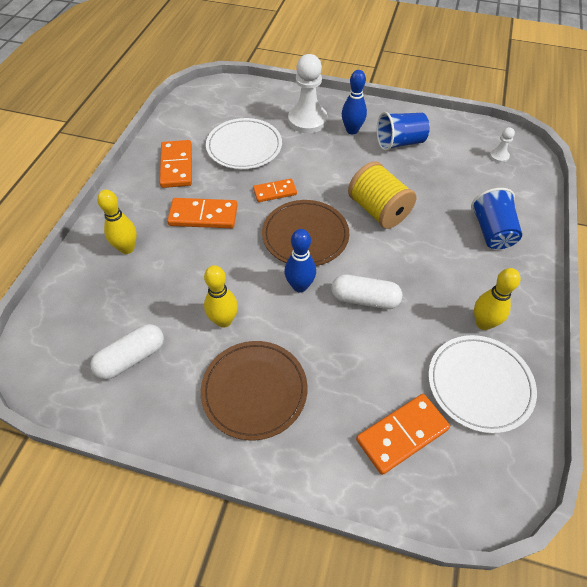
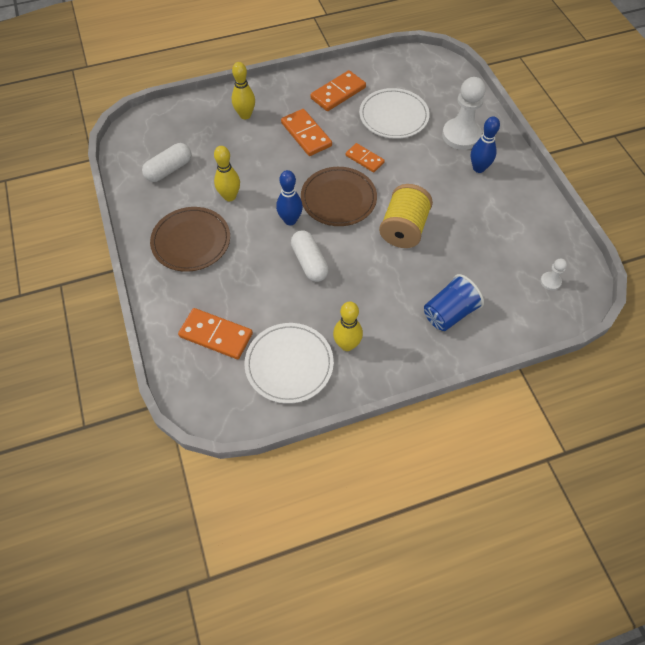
camera: 55 degrees right, 5 degrees up
(131, 358) = (169, 170): white capsule -> white capsule turned 60 degrees counterclockwise
(400, 143) = (496, 206): blue cup -> none

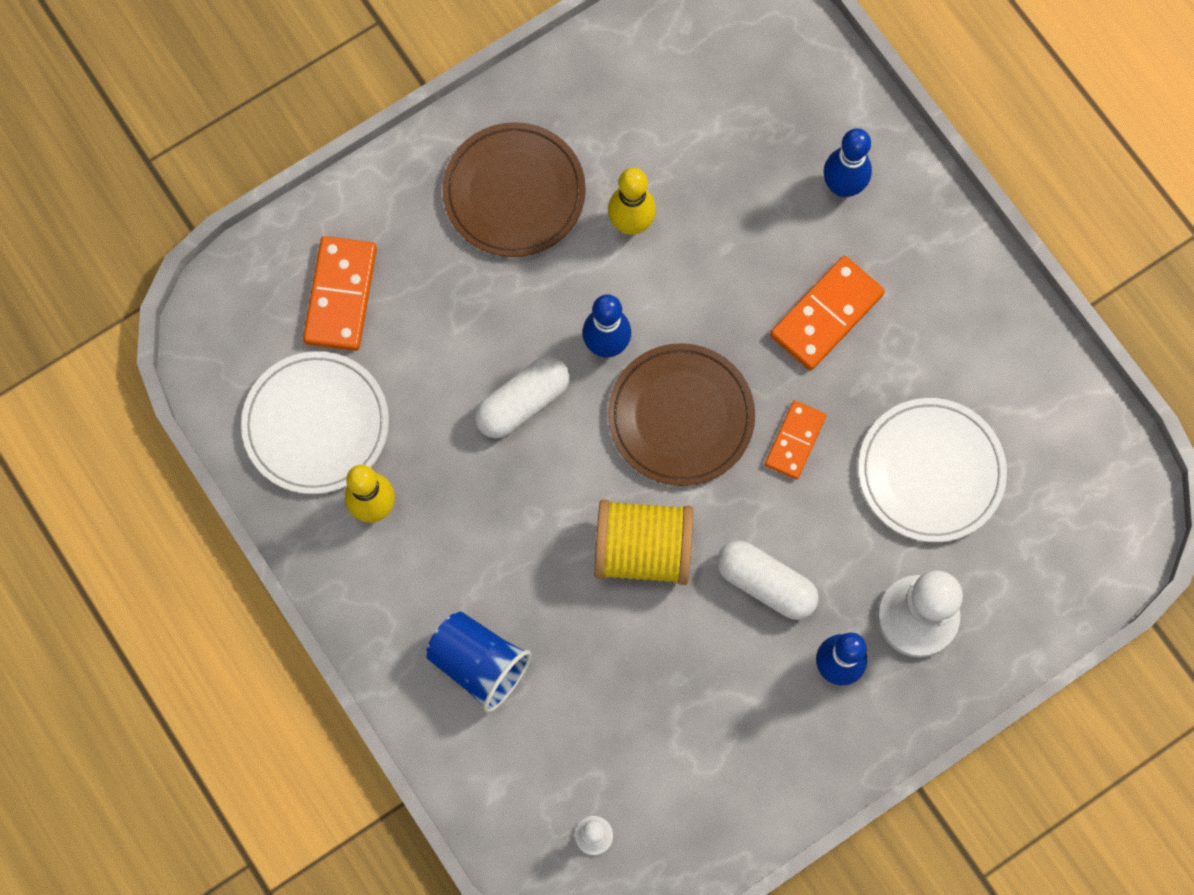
camera: 75 degrees right, 15 degrees up
(169, 170) = (663, 98): white capsule -> white capsule (765, 584)
(245, 115) = (842, 186): yellow bowling pin -> blue bowling pin
(338, 93) = (962, 346): orange domino -> none

